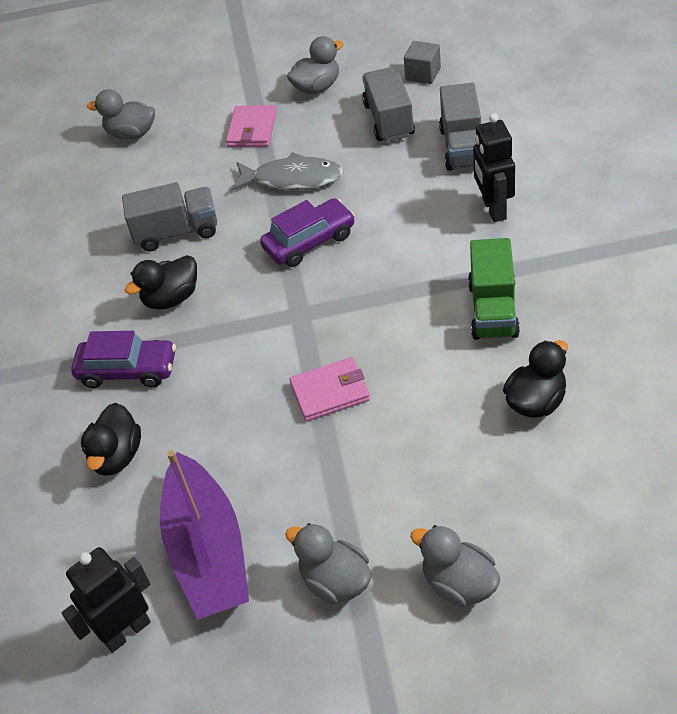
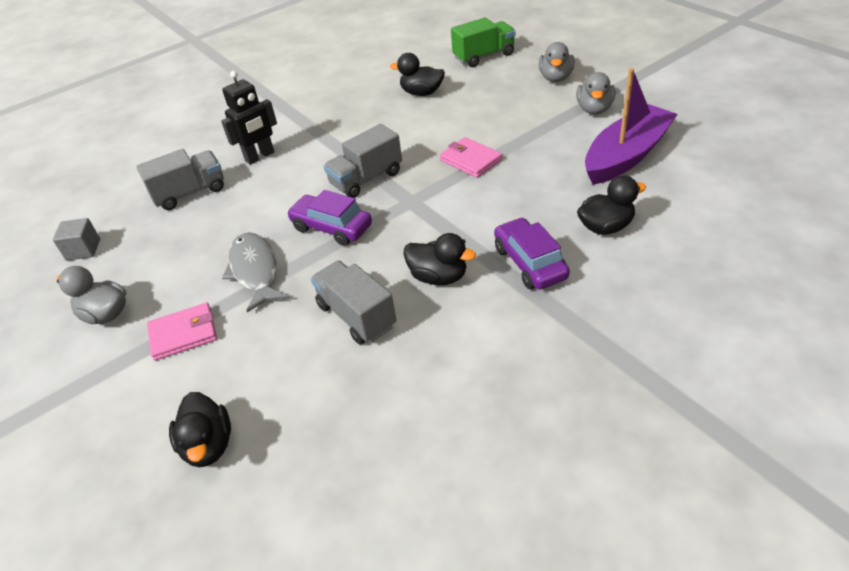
camera: 120 degrees left, 5 degrees down
(126, 631) = (707, 160): black robot -> none
(131, 134) = (208, 445): grey duck -> black duck
(389, 120) = (157, 245): grey truck -> grey truck (366, 179)
(493, 310) = (358, 127): green truck -> green truck (484, 56)

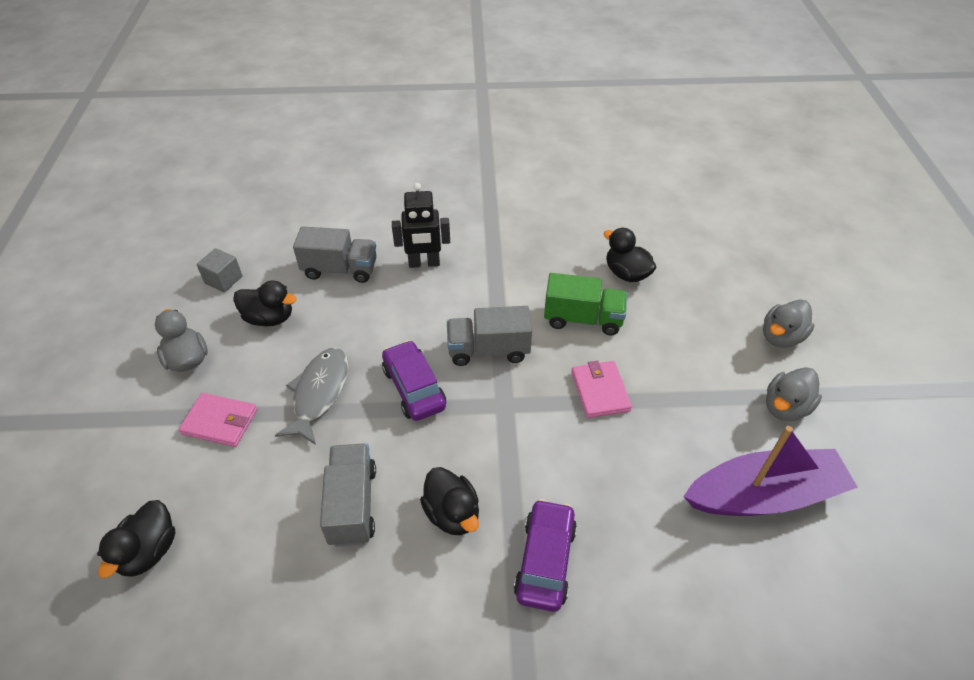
camera: 30 degrees right, 5 degrees up
(484, 56) = (729, 261): green truck -> green truck (583, 319)
(605, 227) = (657, 573): black duck -> black duck (269, 318)

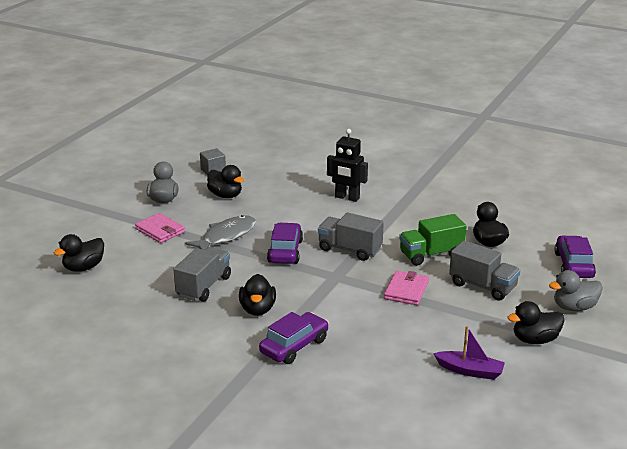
camera: 30 degrees right, 20 degrees down
(340, 269) = (289, 186): grey truck -> grey truck (482, 286)
(583, 319) = (431, 254): green truck -> green truck turned 120 degrees clockwise
(731, 273) = (573, 265): none -> purple car
(764, 495) = (470, 371): purple boat -> purple boat, size x0.54
(785, 407) = (535, 340): grey duck -> black duck

